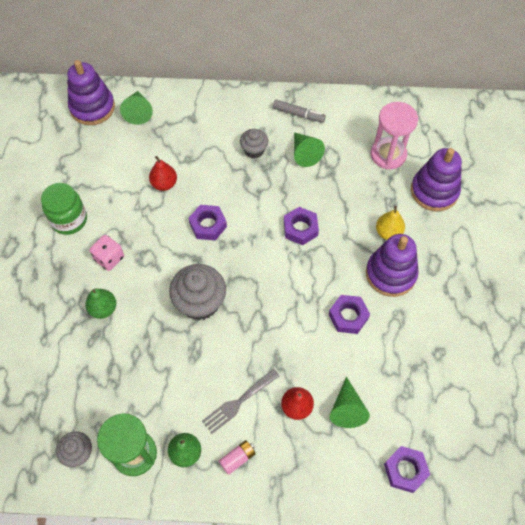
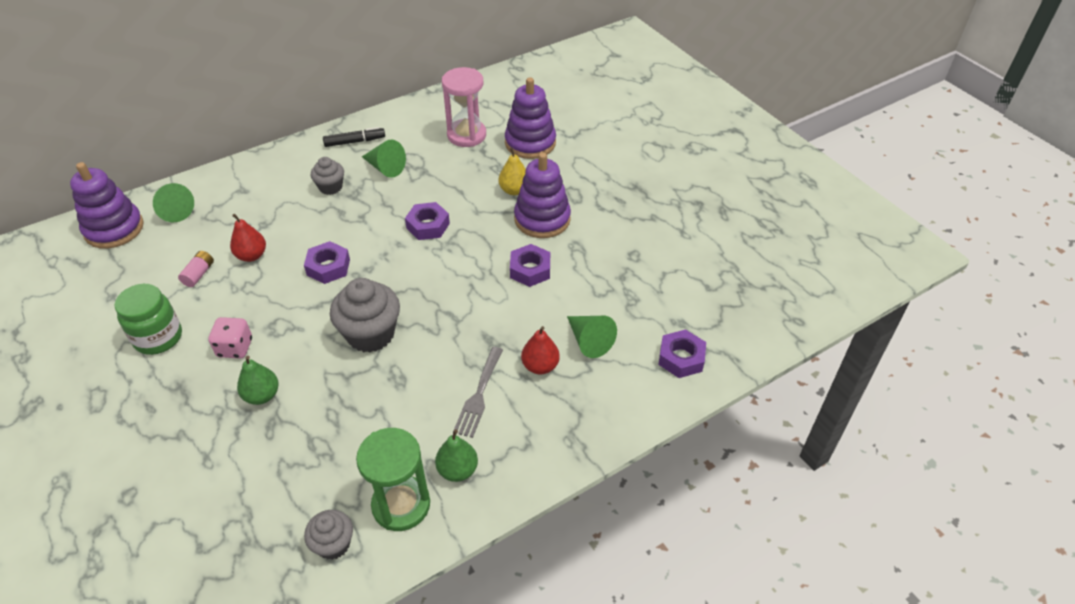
camera: 35 degrees left, 15 degrees down
(237, 458) = (516, 442): pink battery -> pink battery (199, 274)
(298, 114) = (355, 141): grey marker -> black marker

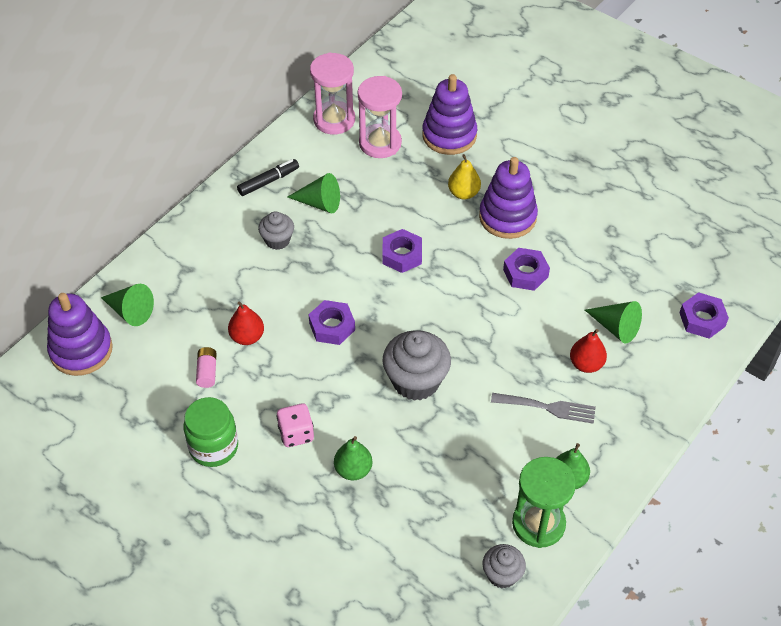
camera: 20 degrees left, 5 degrees up
(440, 109) = (334, 120): none -> pink hourglass
(479, 395) = (548, 407): grey fork -> grey fork turned 75 degrees counterclockwise

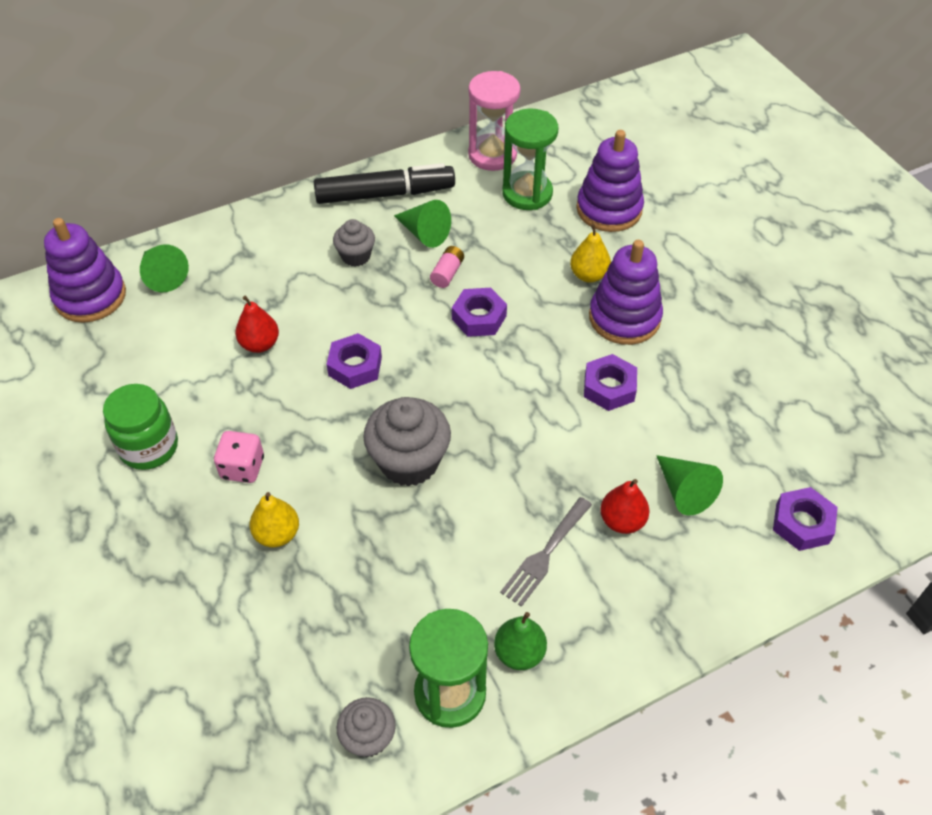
camera: 25 degrees right, 0 degrees up
(207, 372) = (195, 365): pink battery -> pink battery (447, 273)
(268, 181) = (385, 194): black marker -> black marker, size x1.80
(353, 470) = (277, 534): green pear -> yellow pear
(380, 143) = (527, 193): pink hourglass -> green hourglass
(548, 407) = (545, 554): grey fork -> grey fork turned 90 degrees clockwise

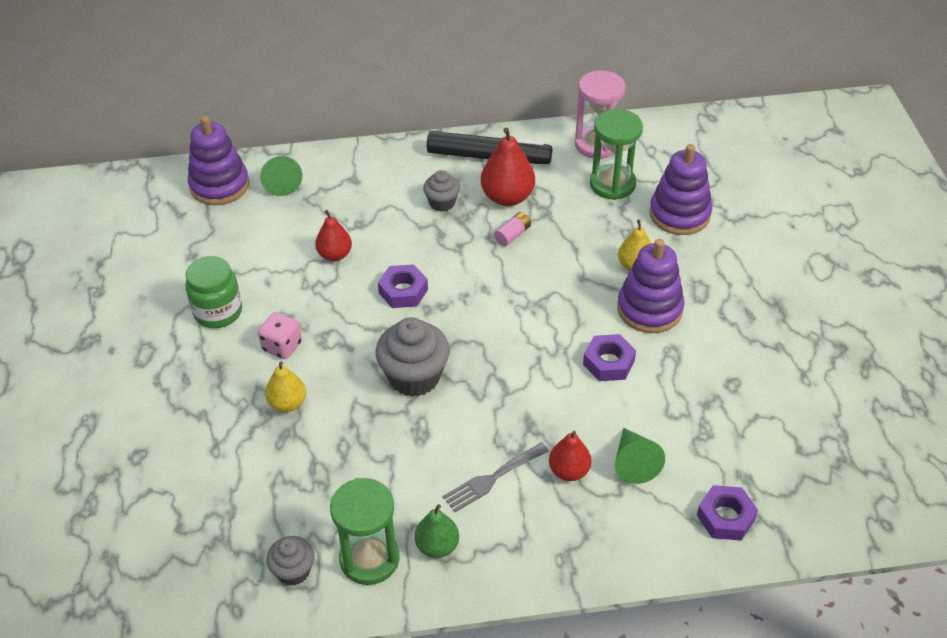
camera: 20 degrees right, 5 degrees down
(424, 233) = (507, 197): green cone -> red pear
(479, 317) = (523, 277): purple nut -> none

